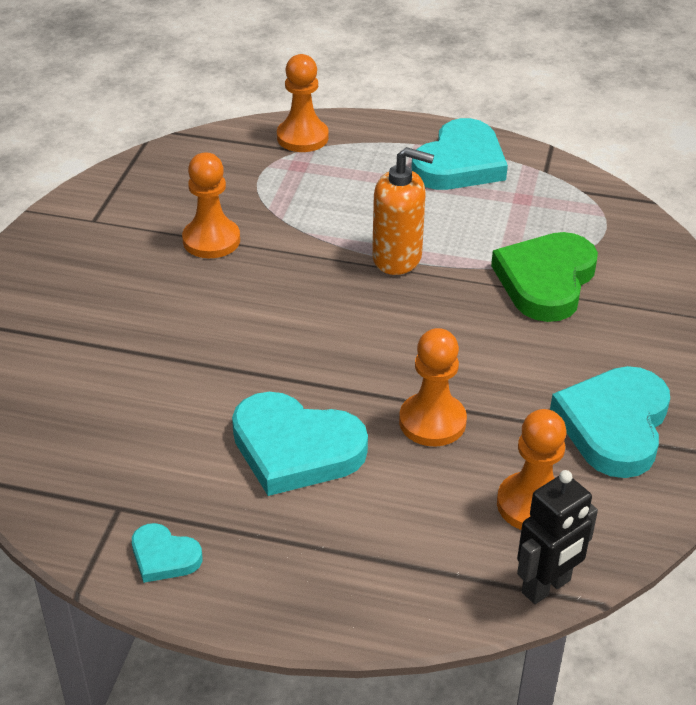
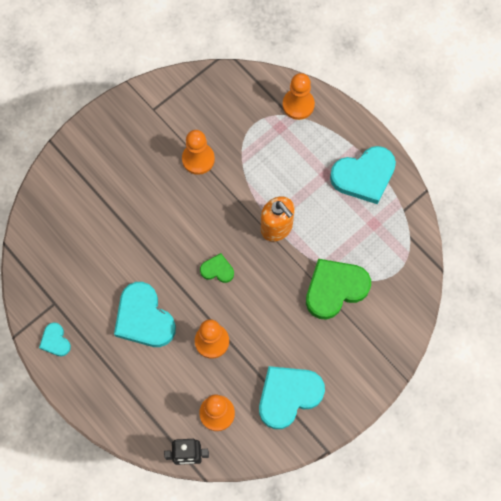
camera: 35 degrees right, 30 degrees up
(357, 339) = (217, 270): none -> green heart

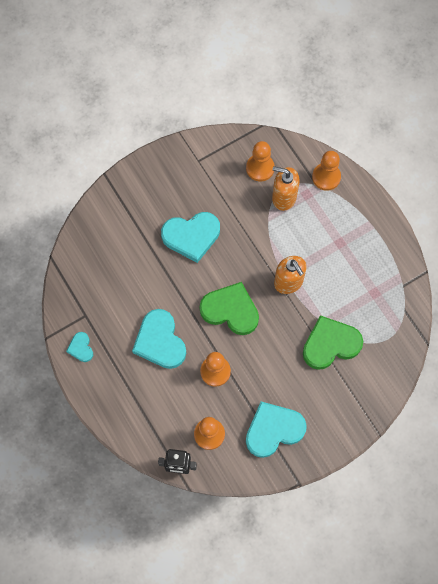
camera: 10 degrees right, 0 degrees up
(198, 159) = (230, 211): orange pawn -> orange pawn (260, 168)
(217, 270) = (230, 310): green heart -> green heart, size x2.00
(255, 135) = (284, 197): none -> orange soap dispenser
(364, 176) = (373, 249): turquoise heart -> turquoise heart (191, 236)

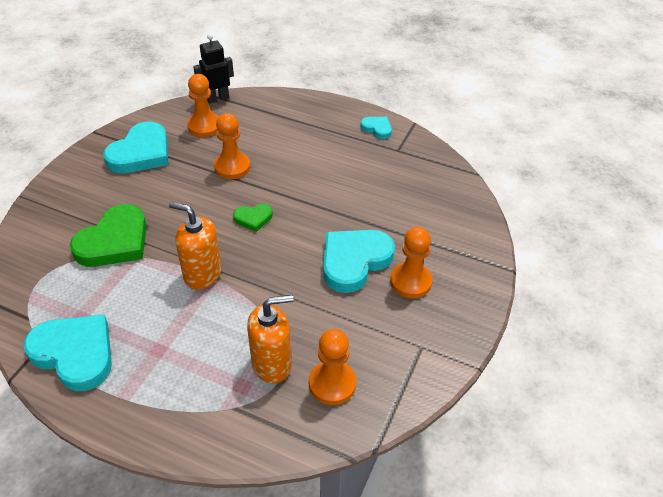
camera: 145 degrees right, 25 degrees down
(160, 341) = (307, 164): turquoise heart -> turquoise heart (75, 353)
(230, 310) = (253, 218): green heart -> green heart, size x0.50
(326, 177) = (227, 426): orange pawn -> orange pawn (410, 281)

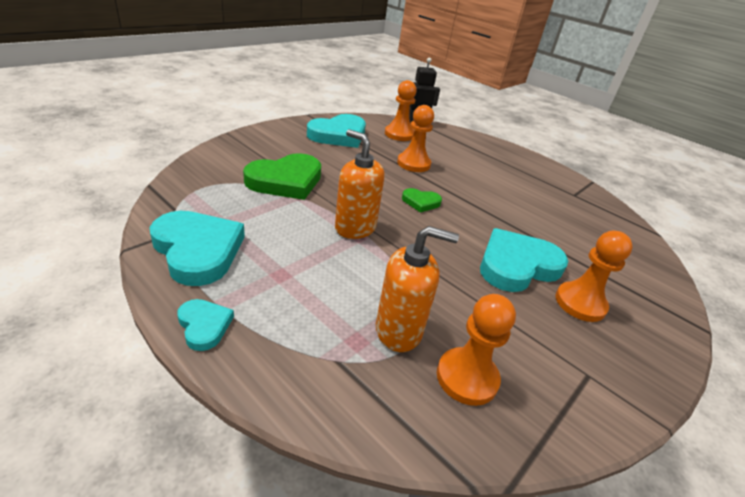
camera: 15 degrees right, 10 degrees down
(377, 128) = (555, 175): turquoise heart -> turquoise heart (204, 325)

